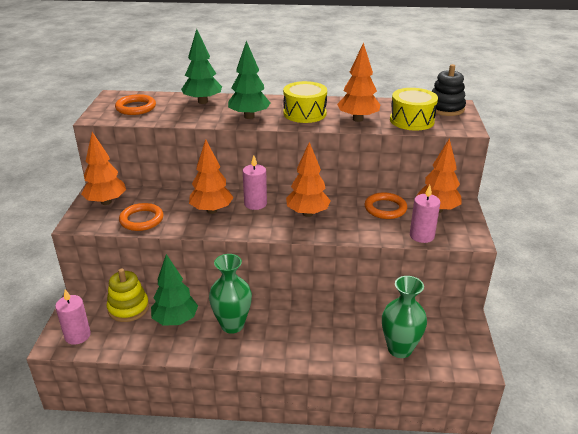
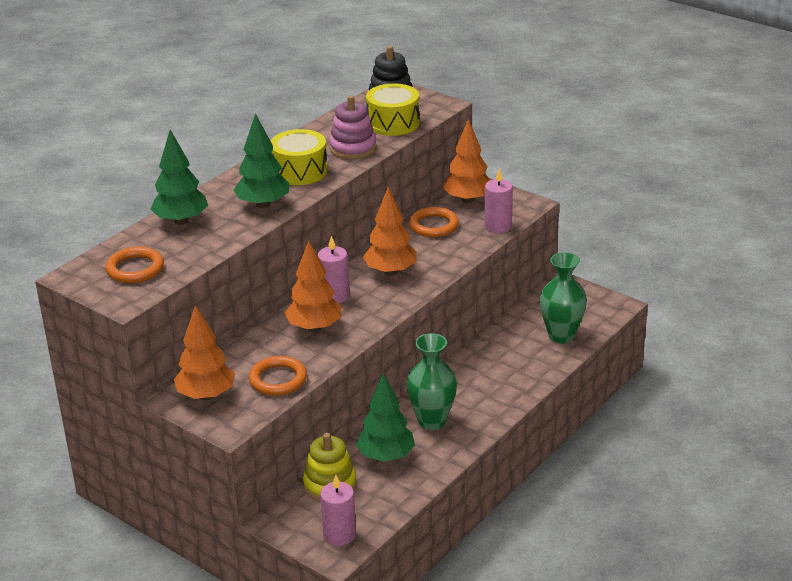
camera: 55 degrees left, 0 degrees up
(358, 119) = (353, 148): orange tree -> pink stacking toy

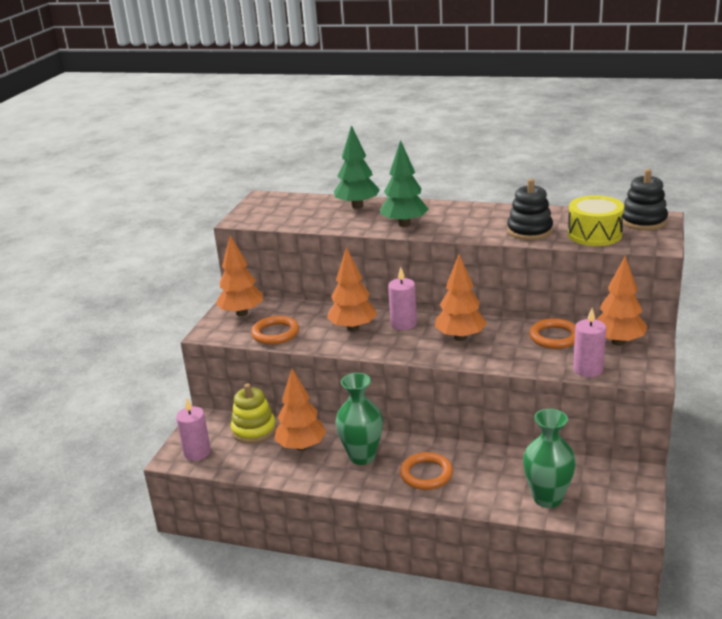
camera: 70 degrees right, 5 degrees down
(135, 269) = (283, 211): orange ring -> orange ring (426, 474)
(299, 171) = (469, 222): yellow drum -> none
(353, 148) = (529, 231): pink stacking toy -> black stacking toy
(386, 456) = (301, 446): green tree -> orange tree

